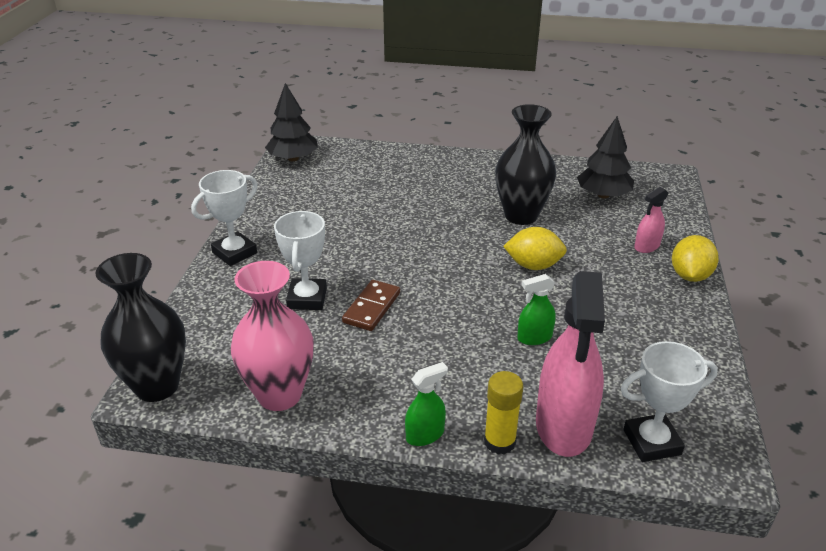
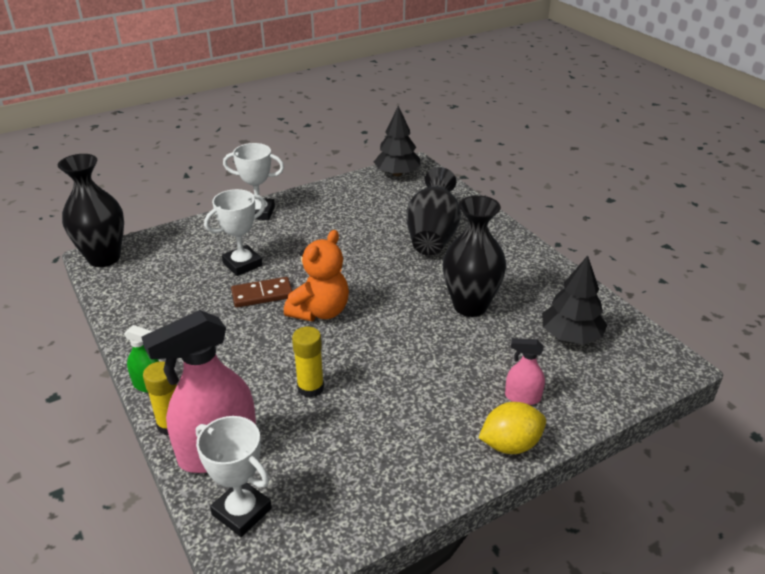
camera: 50 degrees right, 0 degrees up
(279, 395) = (136, 305): pink vase -> none
(409, 187) = (432, 236): none -> black vase
(438, 287) = (320, 311): none -> orange teddy bear
(533, 265) = (406, 344): yellow lemon -> none
(534, 337) = (310, 388): green spray bottle -> yellow glue stick

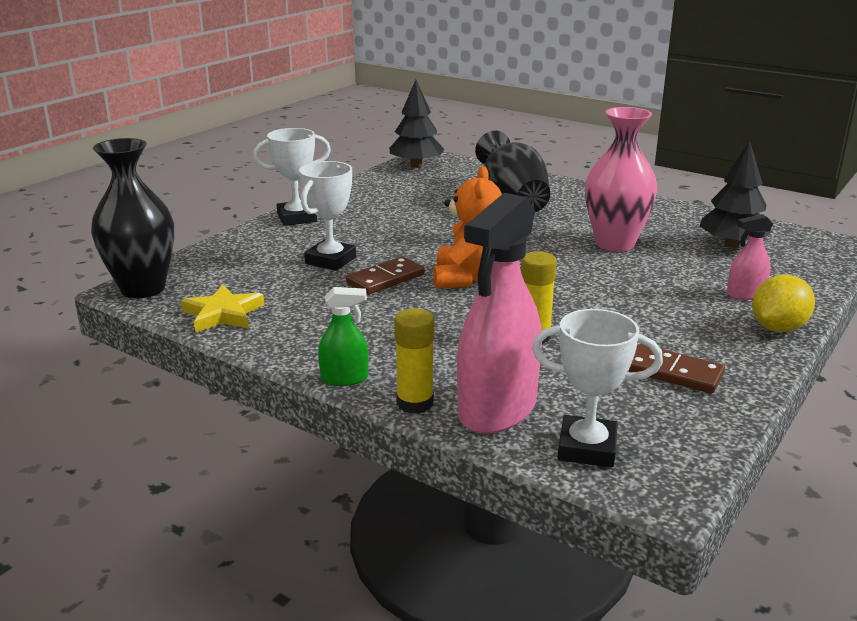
camera: 25 degrees left, 10 degrees down
(130, 297) = (223, 314): none -> yellow star
(376, 462) = (673, 373): none -> brown domino
(470, 306) = (615, 243): black vase -> pink vase

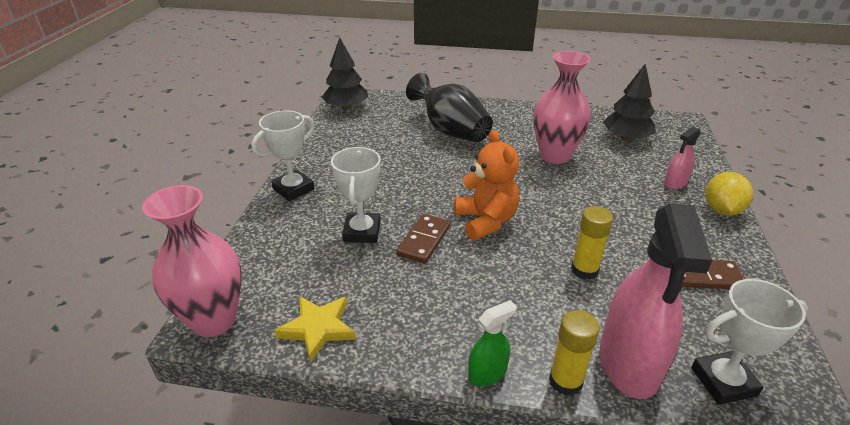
camera: 25 degrees left, 10 degrees up
(143, 288) = (214, 320): black vase -> pink vase

